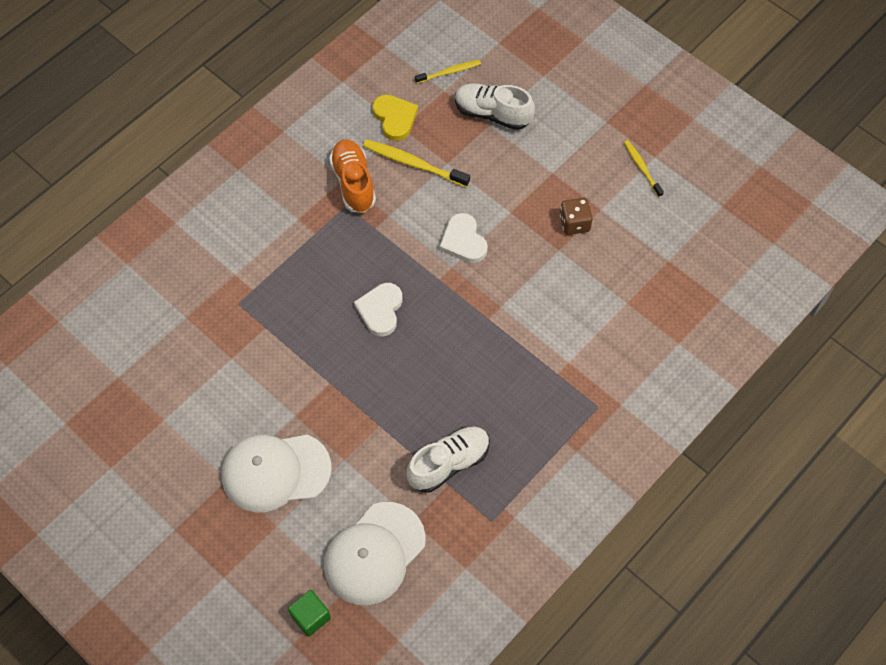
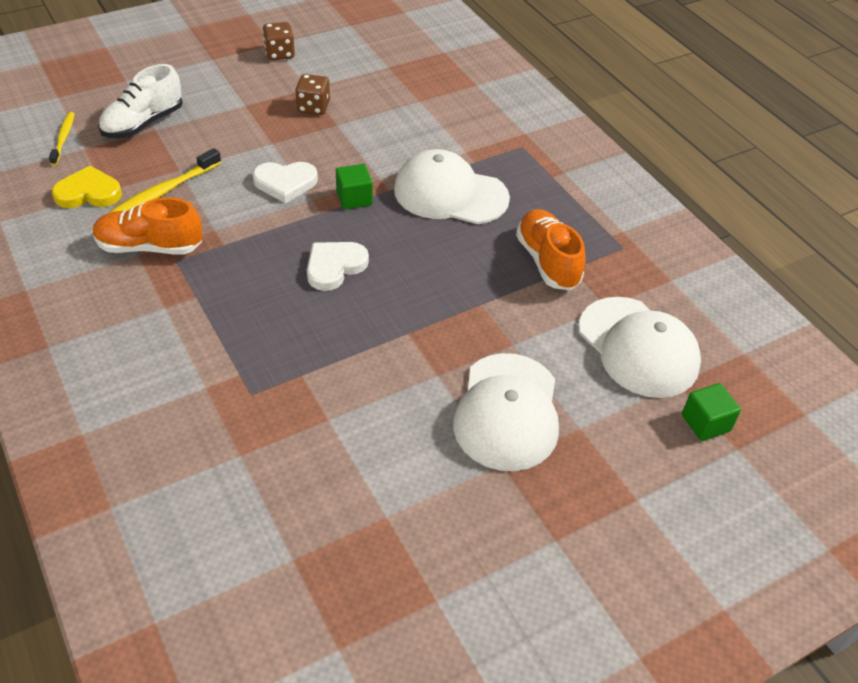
camera: 75 degrees left, 15 degrees down
(380, 310) = (334, 267): white heart -> white heart turned 105 degrees clockwise
(449, 463) = (547, 261): white shoe -> orange shoe
(466, 296) = (354, 198): none -> green cube
(504, 366) = (450, 194): none -> white cap
(642, 168) = (279, 54): yellow toothbrush -> brown dice

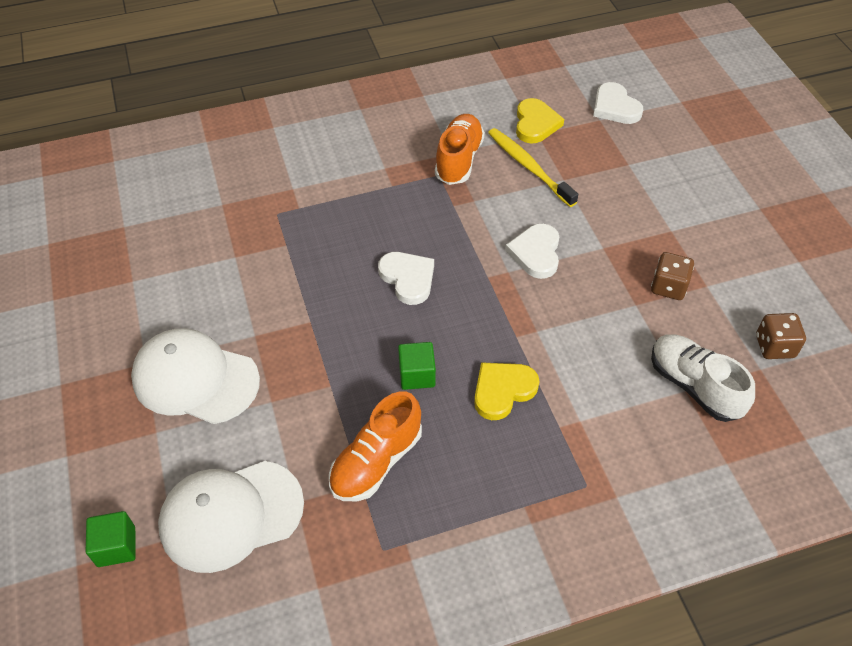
camera: 105 degrees right, 5 degrees up
(63, 138) = (615, 107): yellow toothbrush -> white heart
(143, 123) = (637, 156): white shoe -> white shoe (694, 386)
(279, 54) = (777, 266): brown dice -> brown dice (774, 346)
(354, 198) = (505, 305): green cube -> green cube (417, 375)
(450, 194) = (503, 391): white cap -> yellow heart
(547, 261) = (376, 461): orange shoe -> orange shoe turned 135 degrees clockwise

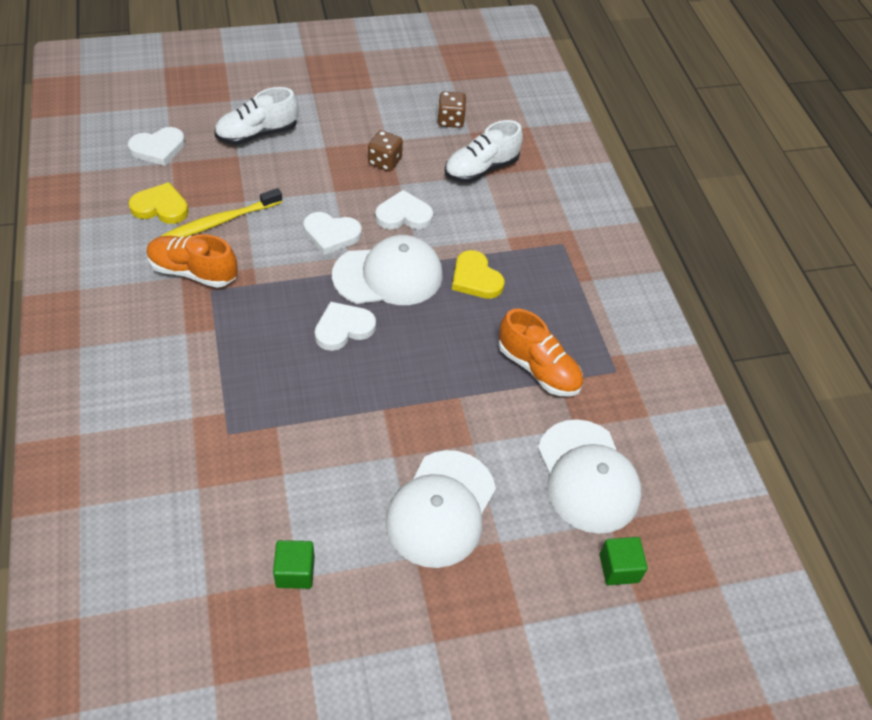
camera: 90 degrees left, 0 degrees up
(417, 375) = (454, 333): green cube -> green cube (295, 572)
(488, 308) = (388, 275): none -> white cap
(585, 313) = (403, 215): none -> white heart
(668, 173) = (257, 134): none -> white shoe

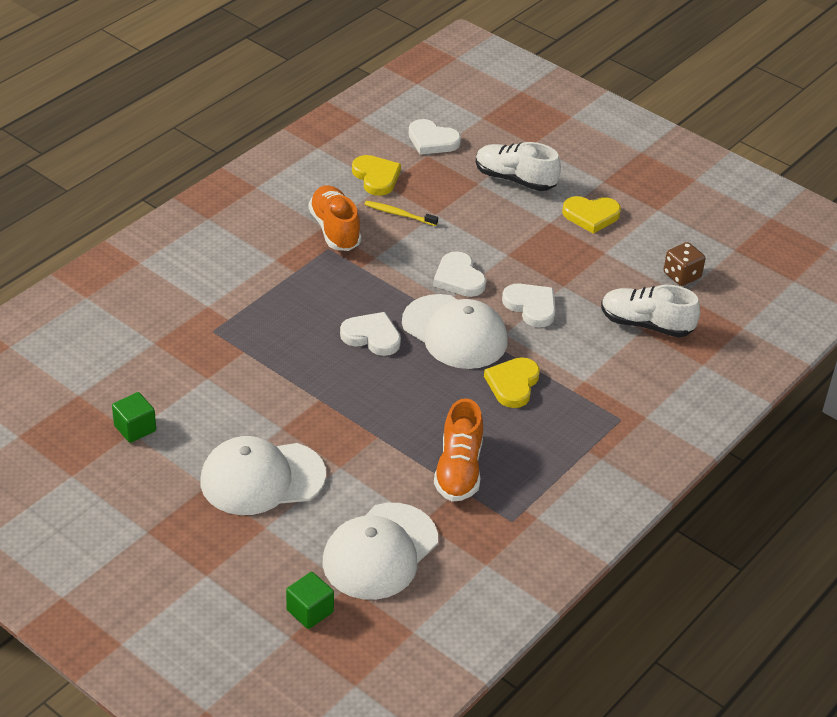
camera: 55 degrees right, 10 degrees down
(220, 222) = (399, 214): yellow toothbrush -> yellow toothbrush, size x0.62
(342, 122) = (591, 216): none -> yellow heart
(385, 161) = (578, 264): brown dice -> none

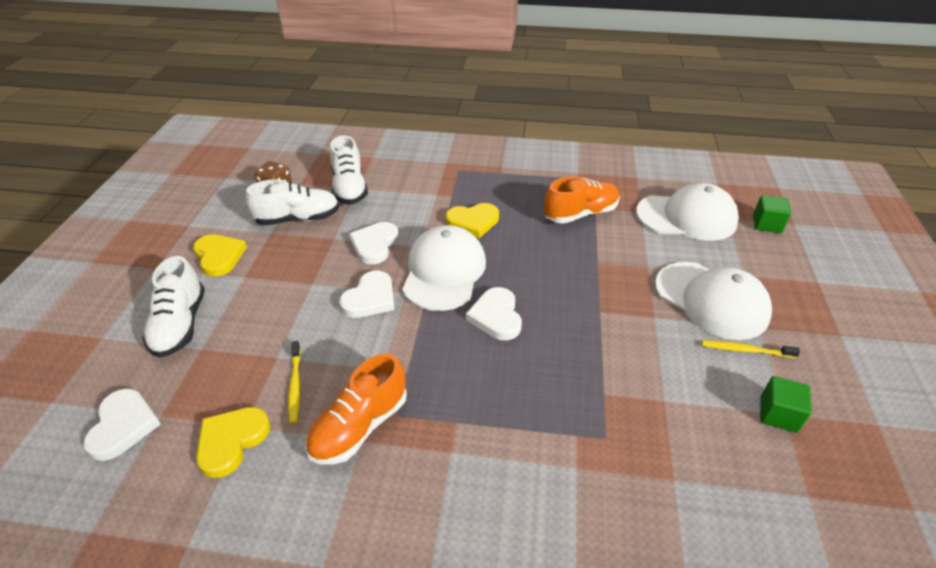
camera: 120 degrees left, 0 degrees up
(197, 456) = (745, 350): none -> yellow toothbrush
(615, 274) = (298, 219): none -> white shoe

